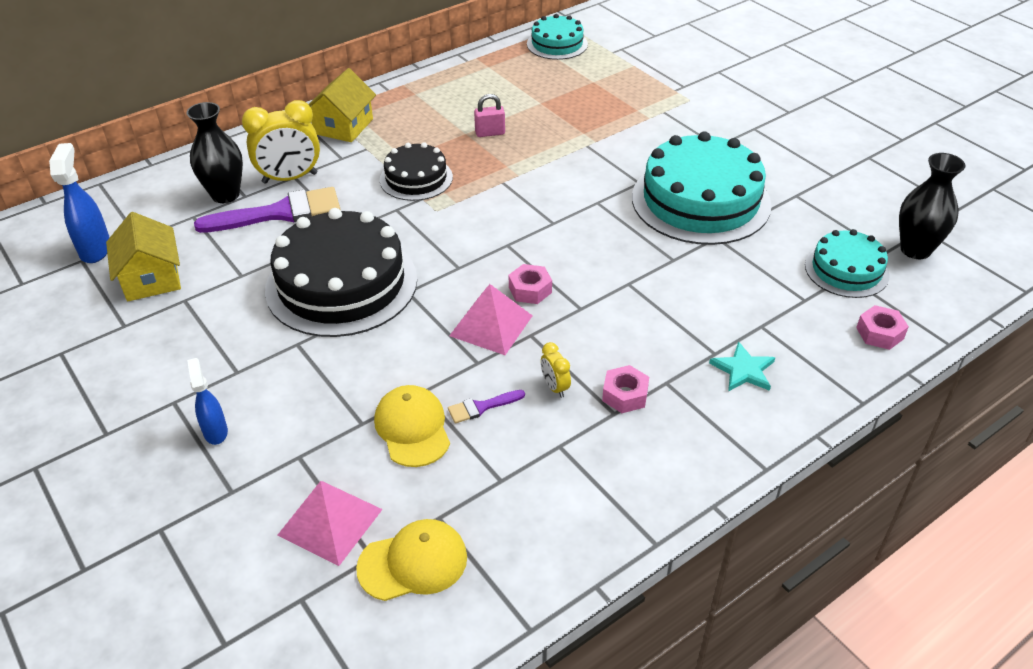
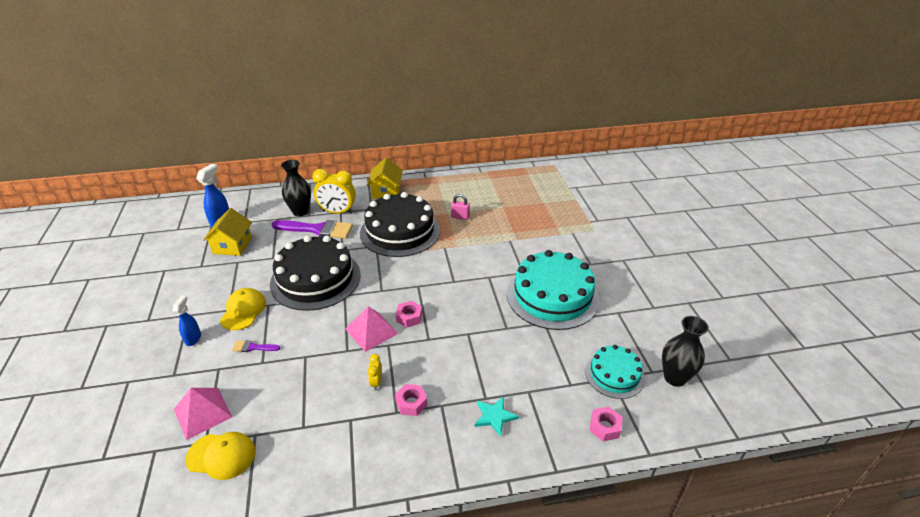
camera: 25 degrees right, 5 degrees down
(343, 126) = (386, 191): yellow house -> yellow house turned 45 degrees counterclockwise
(412, 428) = (284, 376): yellow cap -> yellow cap (243, 311)
(416, 178) = (400, 231): black cake -> black cake, size x1.83
(482, 407) = (328, 378): purple brush -> purple brush (253, 347)
(557, 44) = (539, 174): turquoise cake -> none

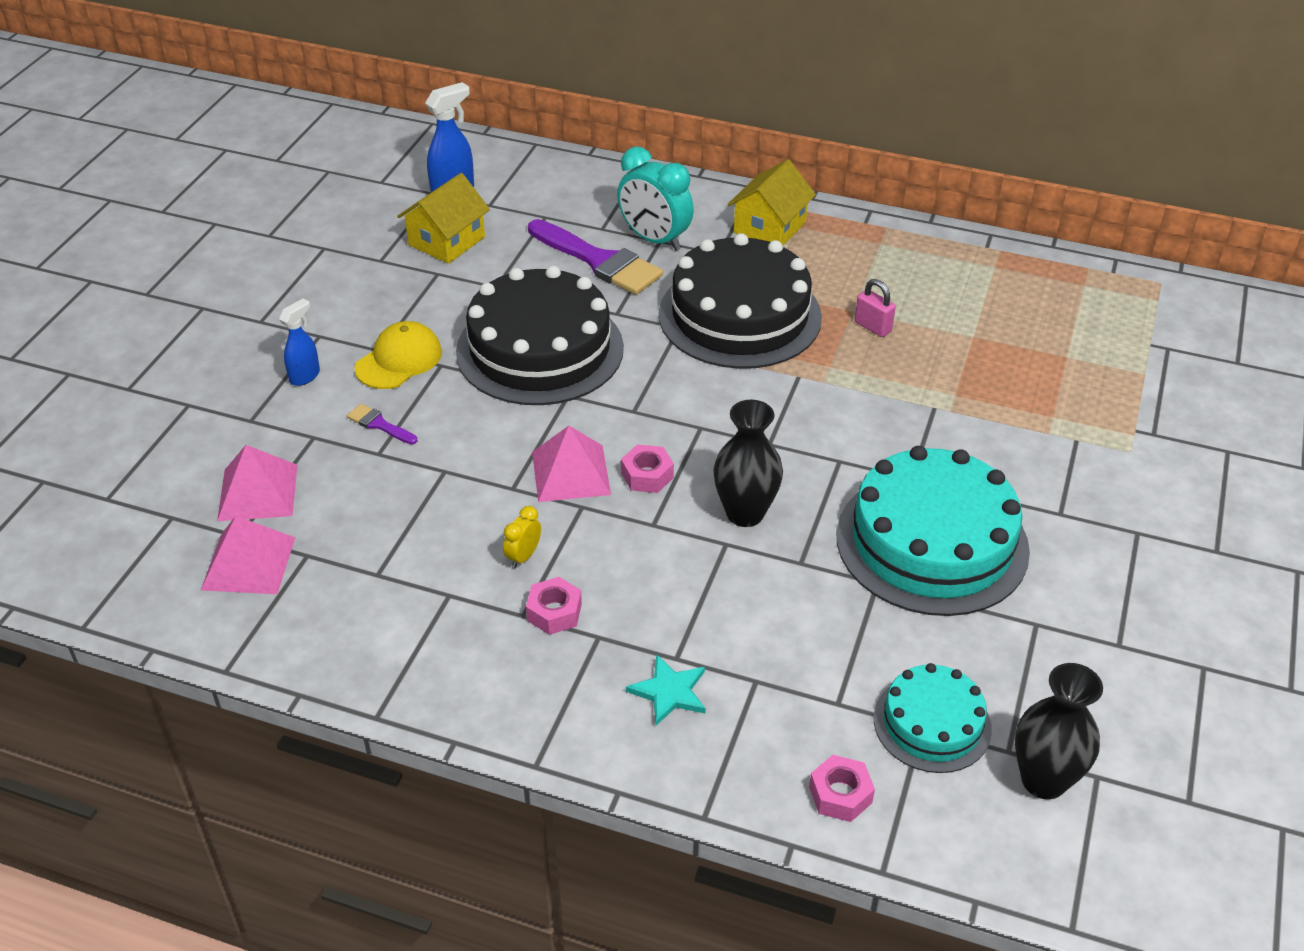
camera: 30 degrees right, 5 degrees up
(221, 455) = (248, 563): yellow cap -> pink pyramid
(300, 212) = (592, 217): black vase -> black vase (745, 513)
(337, 212) = (654, 239): yellow clock -> turquoise clock

